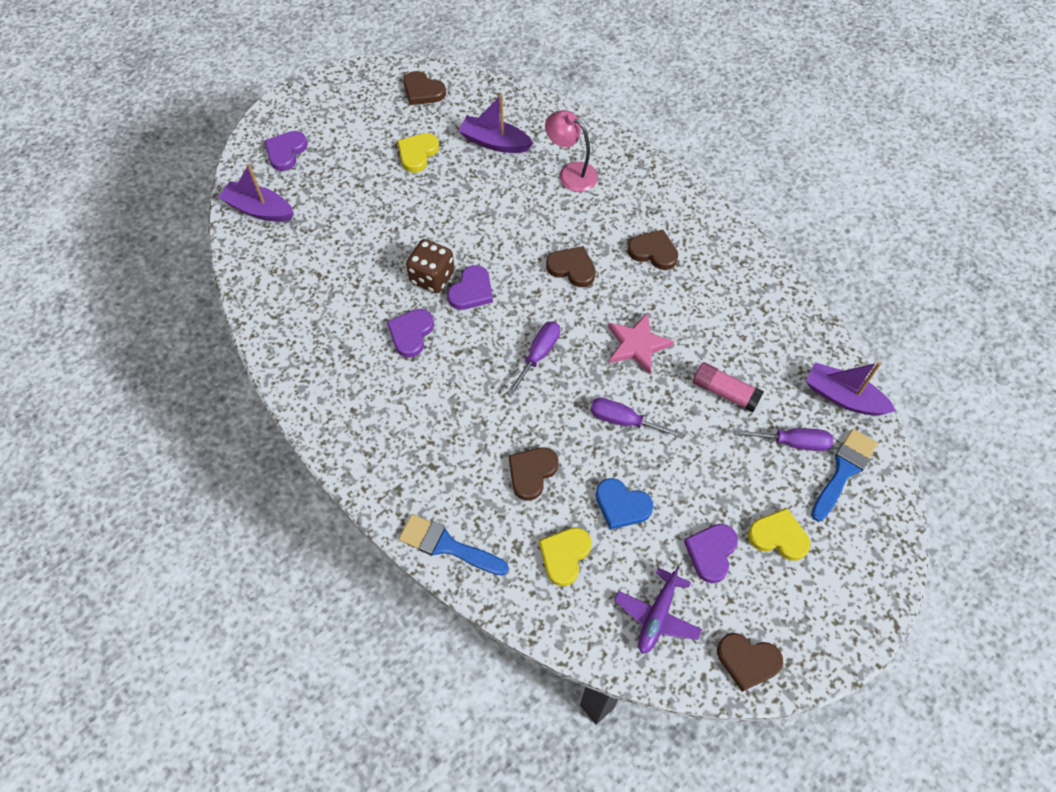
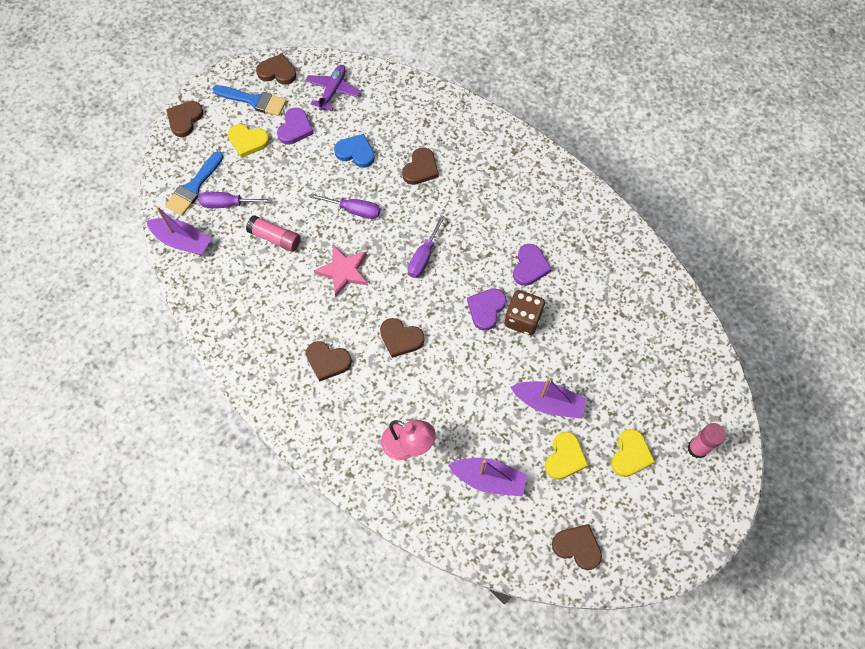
camera: 175 degrees right, 5 degrees up
(259, 209) = (698, 377): purple boat -> purple boat (548, 403)
(286, 152) = (697, 448): purple heart -> pink glue stick
(447, 545) = (473, 119): blue brush -> blue brush (254, 101)
(564, 555) = (394, 119): yellow heart -> yellow heart (630, 455)
(879, 582) = (185, 119): none -> brown heart

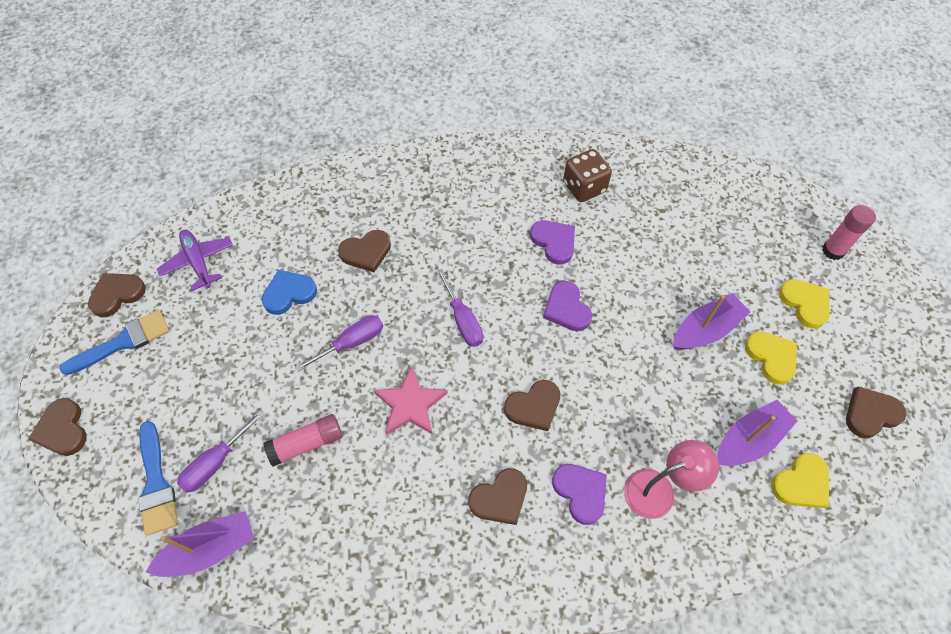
camera: 50 degrees left, 5 degrees down
(248, 141) = (164, 384): yellow heart -> yellow heart (801, 483)
(295, 128) = (201, 327): purple heart -> purple heart (580, 492)
(420, 169) = (366, 252): brown heart -> brown heart turned 90 degrees clockwise
(522, 319) = (603, 287): brown dice -> brown dice (584, 187)

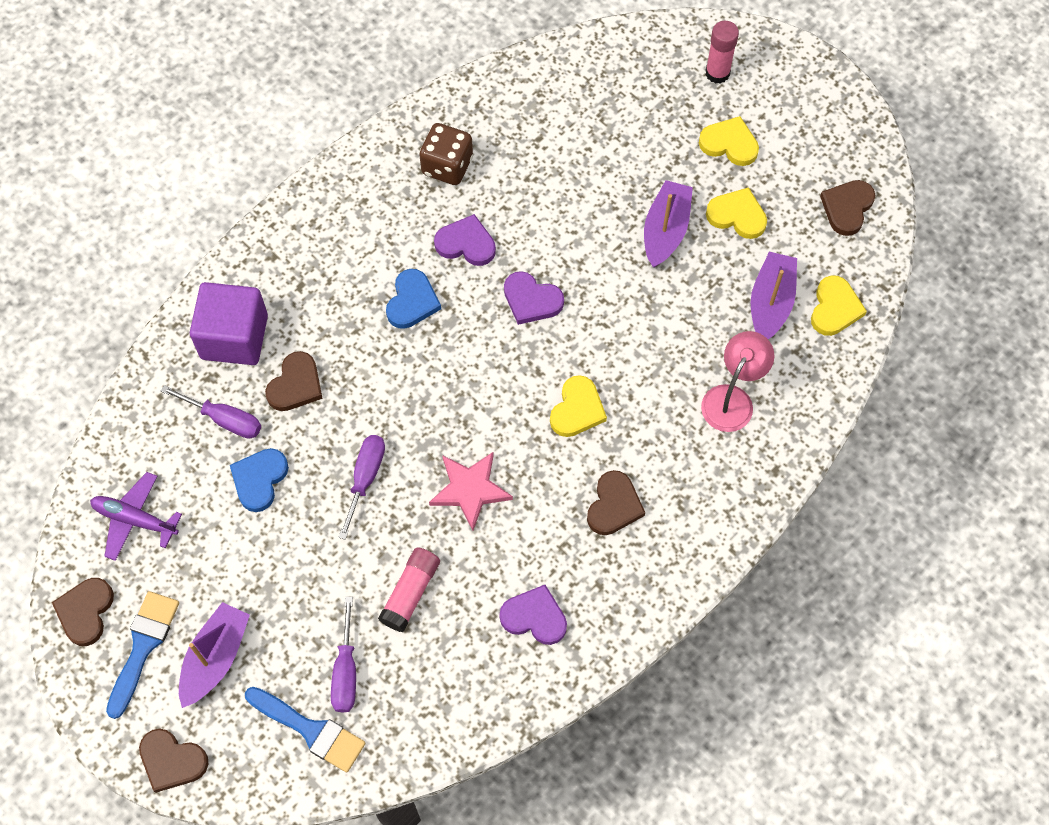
camera: 40 degrees left, 5 degrees up
(210, 549) = (412, 737): purple boat -> purple boat (215, 658)
(358, 198) = (234, 337): none -> purple cube
(463, 320) = (448, 380): purple screwdriver -> purple screwdriver (224, 419)
(486, 253) = (412, 301): none -> blue heart
(534, 407) = (577, 409): brown heart -> yellow heart
(580, 492) = (673, 449): purple heart -> purple heart (534, 617)

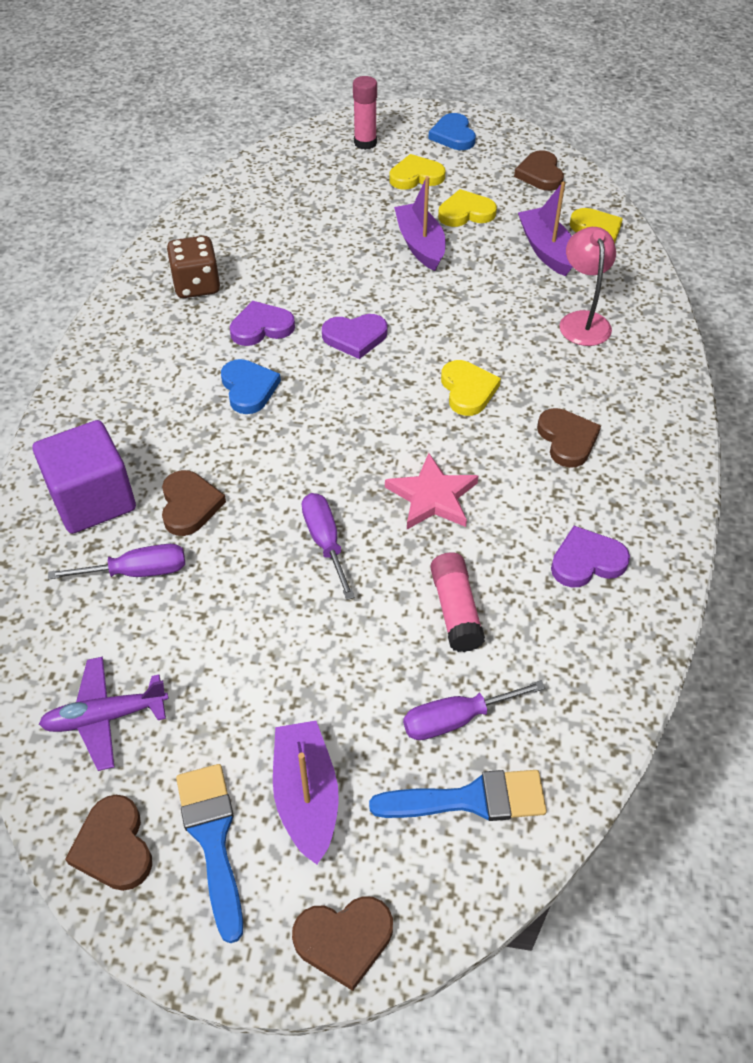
camera: 35 degrees left, 15 degrees down
(259, 480) = (217, 602): blue heart -> blue heart (453, 135)
(345, 671) = (456, 719): purple screwdriver -> purple screwdriver turned 105 degrees clockwise

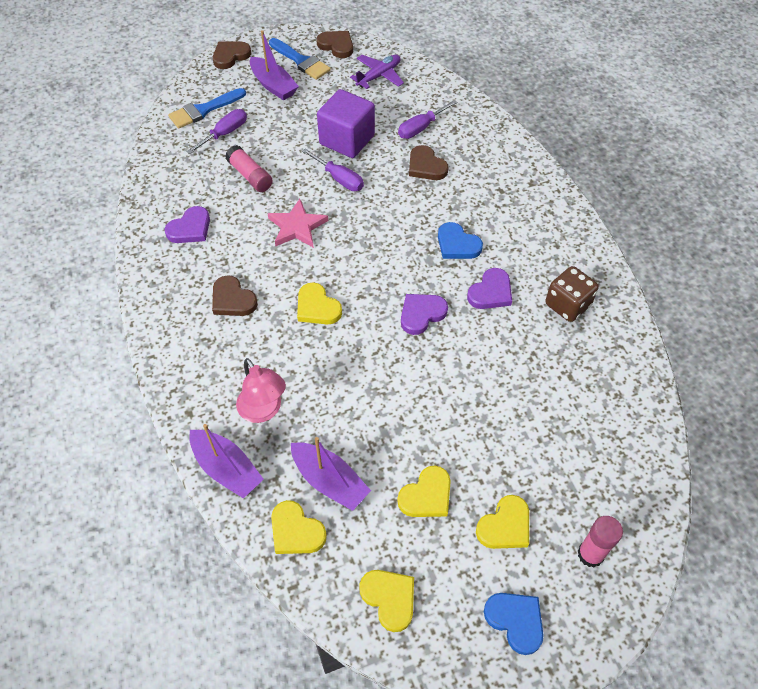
camera: 150 degrees right, 5 degrees up
(93, 500) = (478, 148): purple cube -> purple cube (347, 140)
(420, 245) = (438, 432): purple boat -> purple boat (227, 469)
(540, 174) = (389, 598): brown heart -> yellow heart

